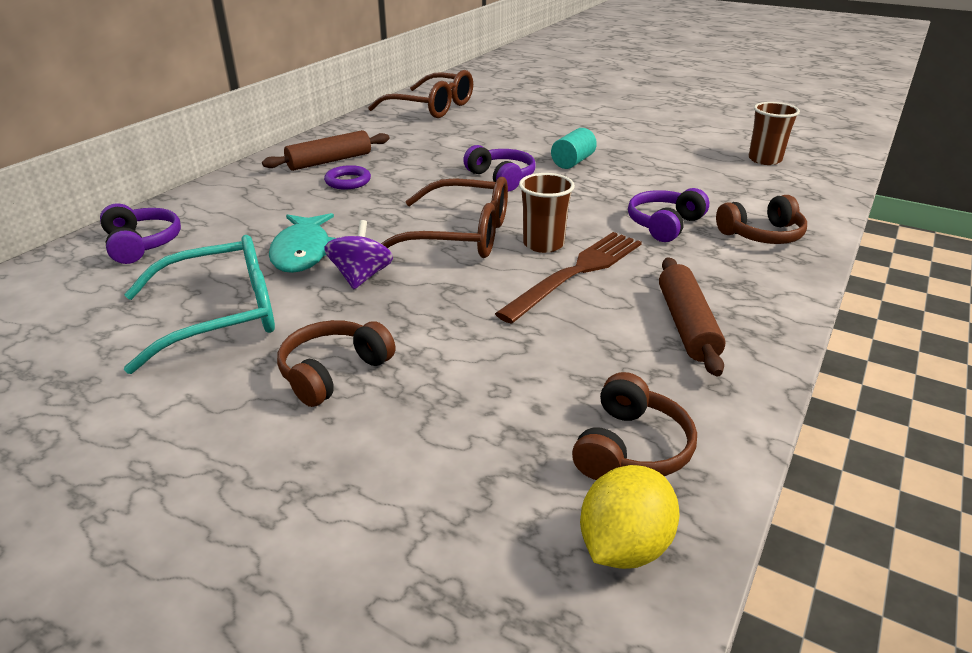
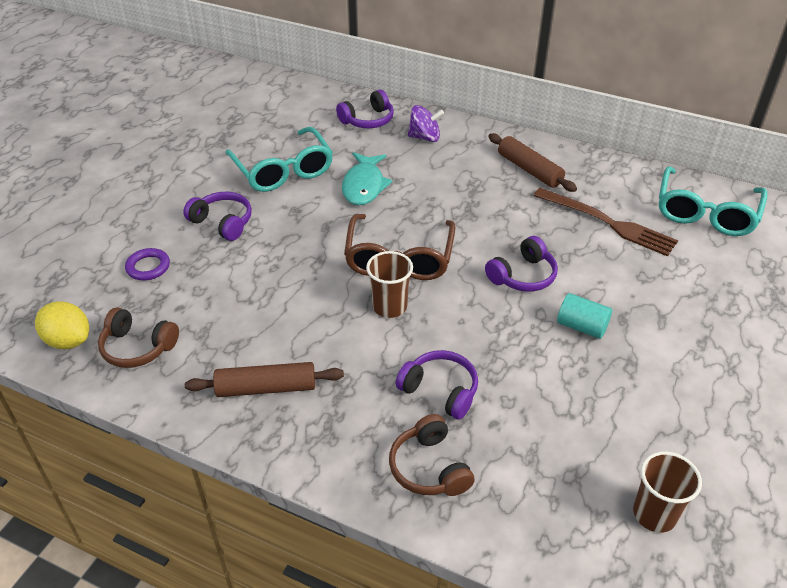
camera: 85 degrees right, 10 degrees up
(303, 252) = (364, 186): turquoise fish -> turquoise fish turned 75 degrees counterclockwise
(333, 372) = (223, 222): brown headphones -> purple headphones
(348, 181) = (489, 186): purple ring -> purple ring (148, 267)
(361, 277) = (331, 217): purple spinning top -> purple spinning top (425, 137)
(432, 107) = (705, 213): brown glasses -> turquoise glasses
(576, 273) = (343, 326): brown fork -> brown fork (608, 223)

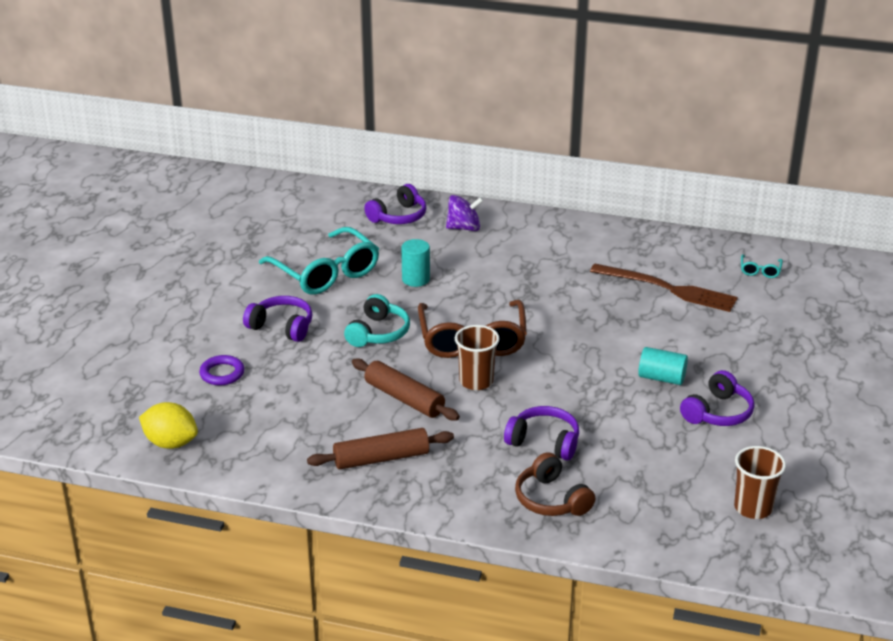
camera: 10 degrees left, 10 degrees down
(137, 347) = (243, 441): brown headphones -> none
(310, 240) = (378, 333): none -> turquoise headphones
(364, 186) = (416, 279): turquoise fish -> turquoise cylinder
(523, 276) = (597, 342): purple headphones -> purple headphones (718, 412)
(529, 170) = (580, 248): brown rolling pin -> brown rolling pin (404, 398)
(705, 213) = (760, 271): turquoise glasses -> turquoise glasses, size x0.41

